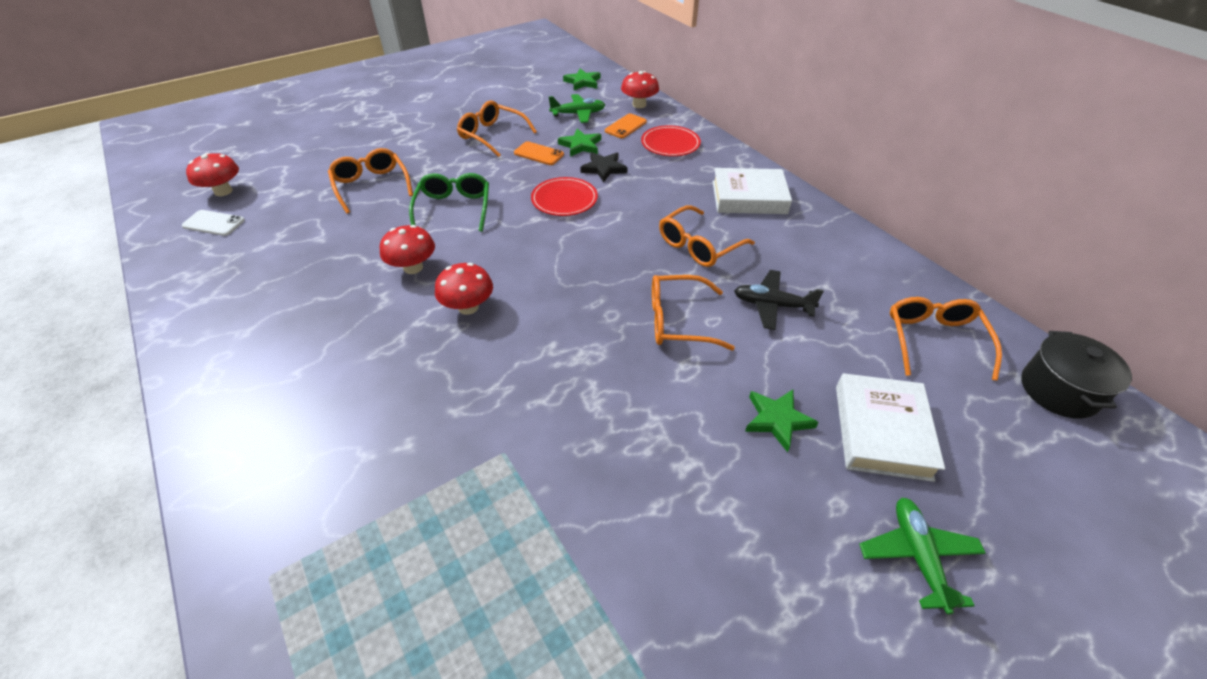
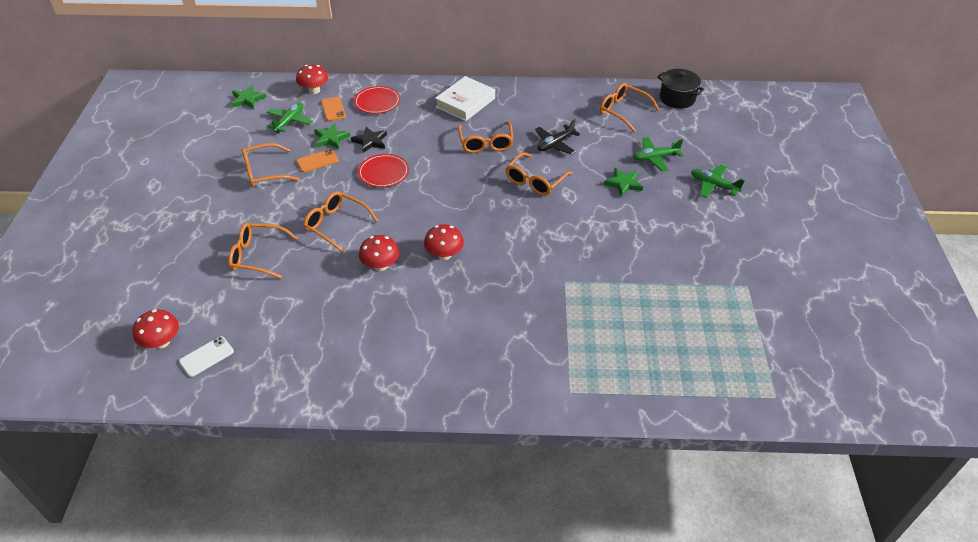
camera: 55 degrees left, 0 degrees up
(454, 208) = (336, 225): green glasses -> orange glasses
(882, 431) = (655, 158): white book -> green plane

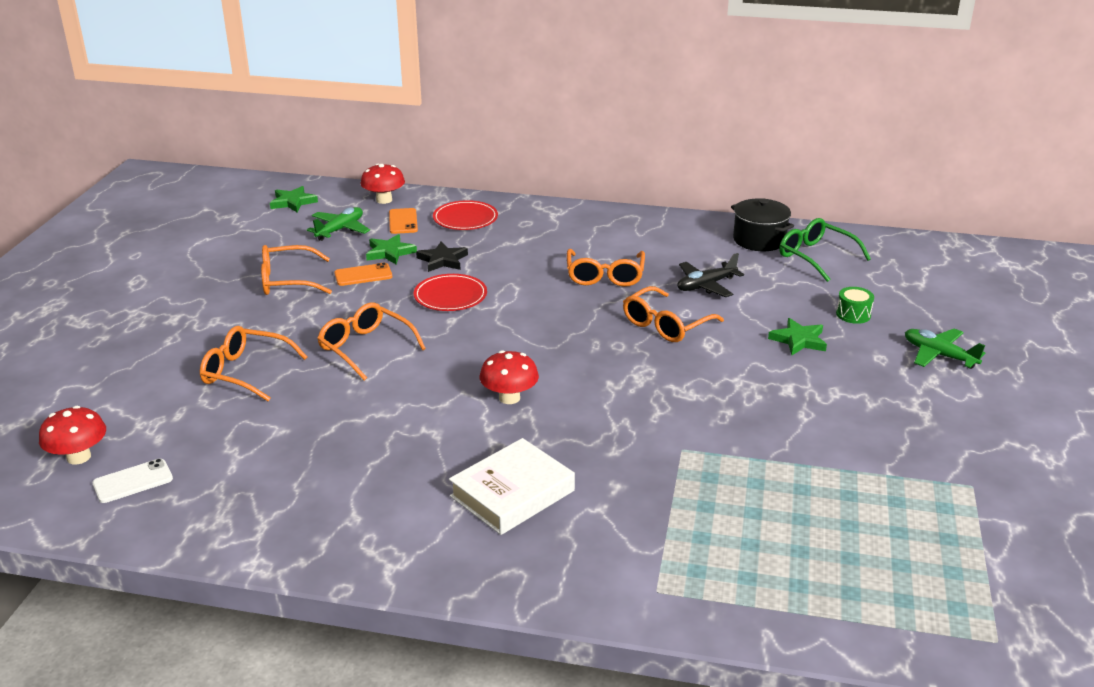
camera: 10 degrees right, 15 degrees down
(380, 265) = (413, 401): red mushroom -> none
(465, 103) = (588, 229): white book -> white book (512, 493)
(623, 111) = (816, 257): orange glasses -> green glasses
(655, 158) = (853, 314): green plane -> green drum
(677, 98) = (900, 249): black pot -> black pot (759, 240)

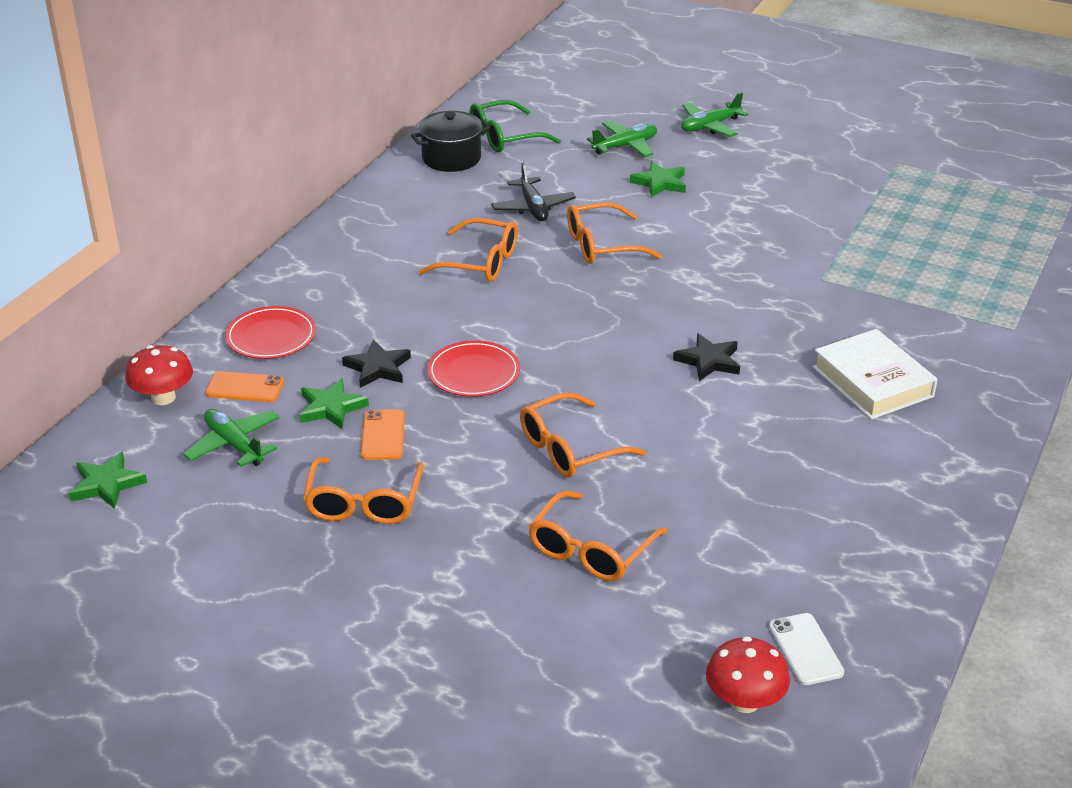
camera: 75 degrees left, 5 degrees up
(509, 398) = (709, 361): red mushroom -> black star
(666, 325) = (602, 245): orange glasses -> orange glasses turned 105 degrees clockwise
(853, 314) = (625, 146): green drum -> green plane

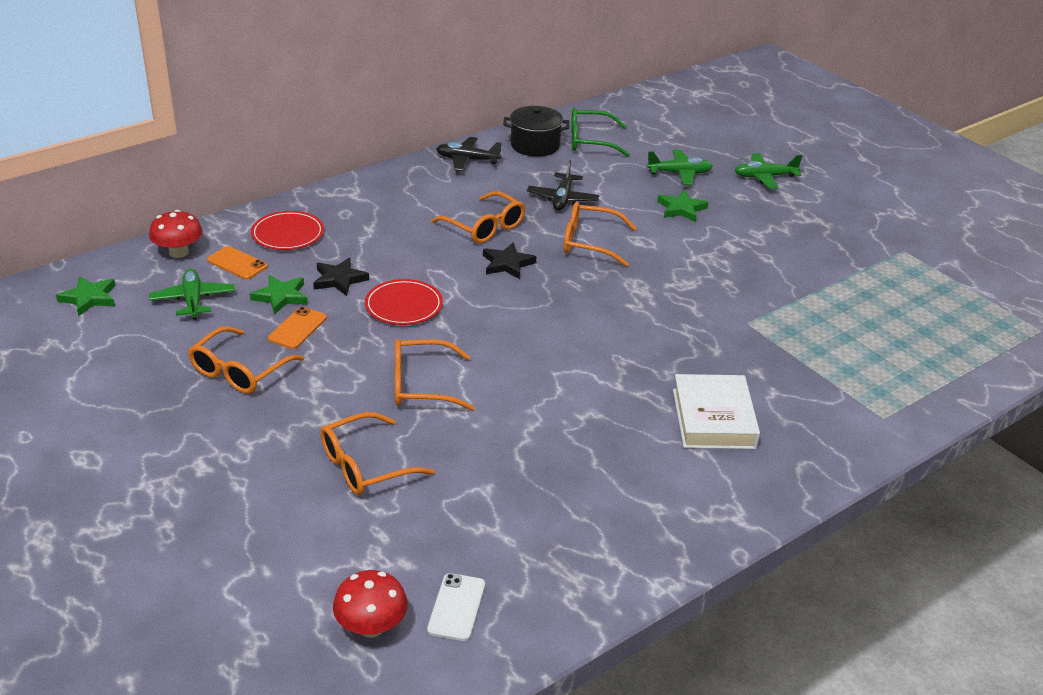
camera: 25 degrees right, 0 degrees up
(394, 195) = (467, 160): none -> black plane
(709, 361) = (591, 356): black star -> black star (507, 264)

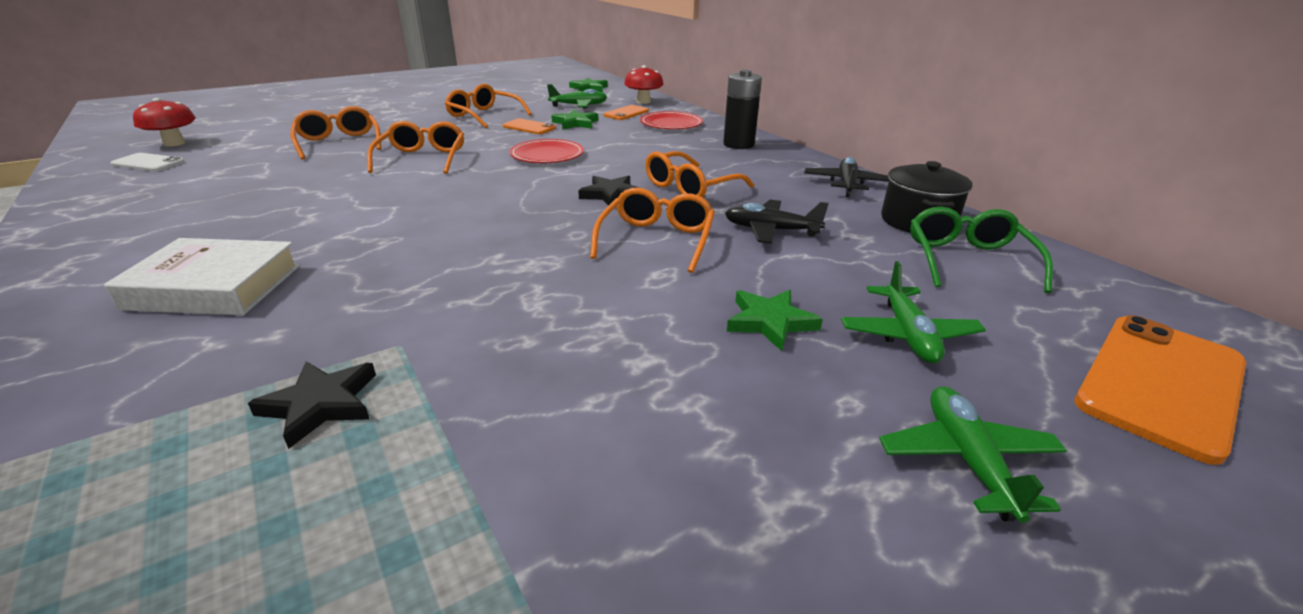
camera: 95 degrees right, 5 degrees down
(339, 279) = (596, 137): black star -> black star (321, 404)
(364, 198) = (738, 144): none -> black battery
(697, 125) = (1161, 383): none -> orange phone

